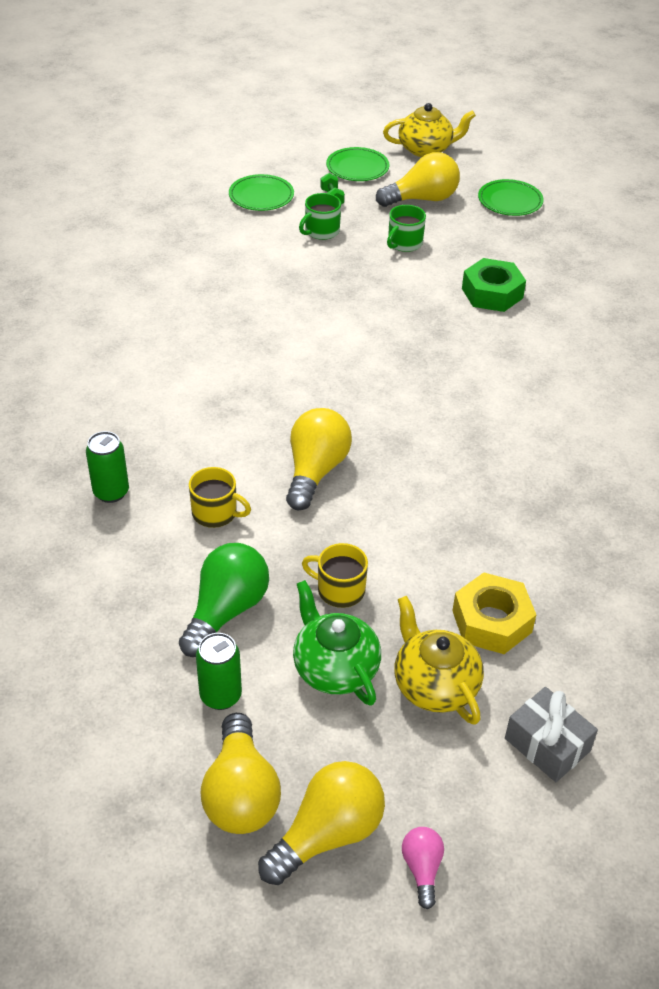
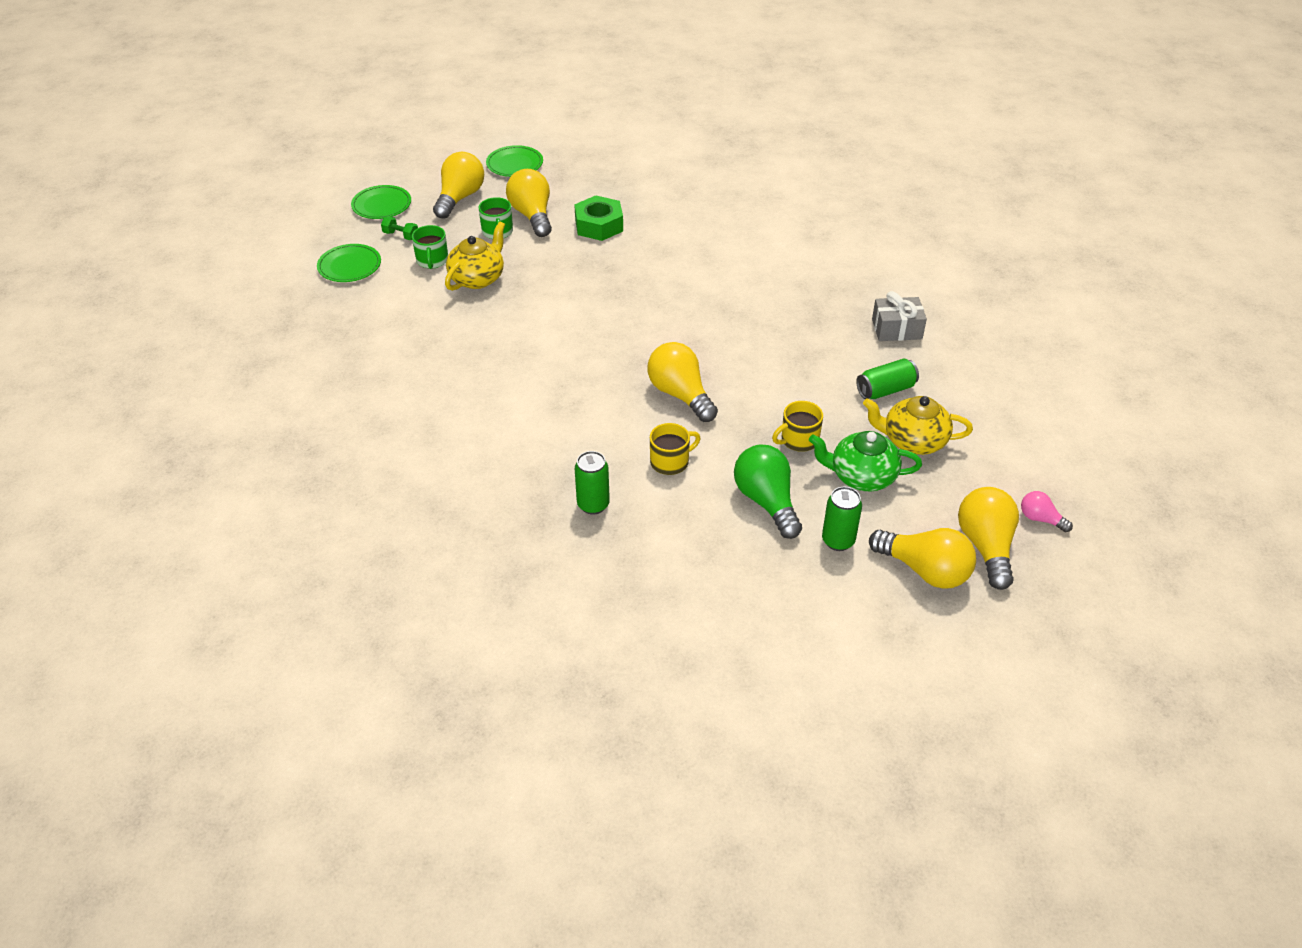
camera: 50 degrees left, 0 degrees up
(426, 149) = (405, 165): yellow teapot -> yellow teapot (478, 278)
(453, 249) = (532, 215): none -> yellow light bulb
(491, 621) = (885, 390): yellow nut -> green can
(547, 744) = (995, 420): grey gift -> grey gift (896, 329)

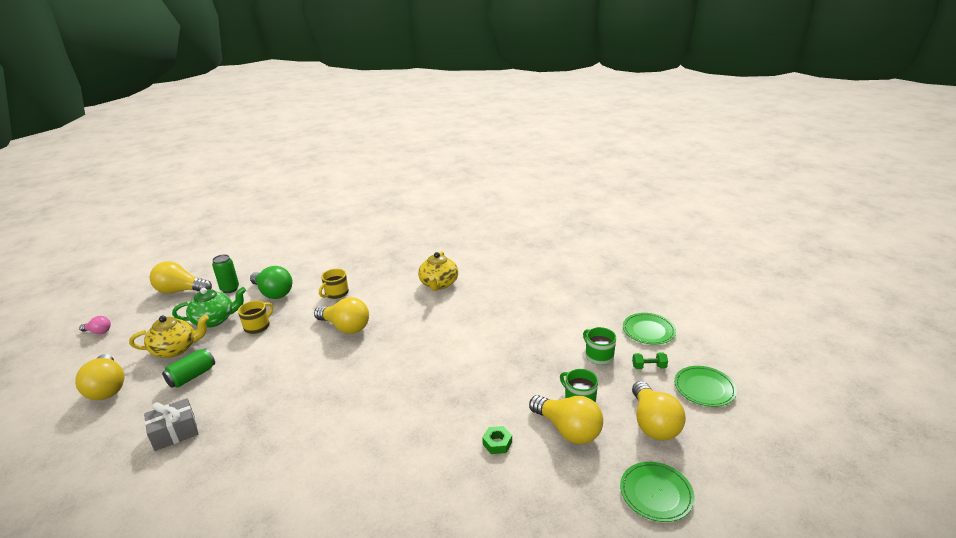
camera: 155 degrees right, 15 degrees down
(478, 278) = (549, 354): yellow teapot -> yellow teapot (439, 284)
(593, 505) = (369, 266): green can -> none
(599, 225) = (497, 443): green nut -> green nut, size x0.53
(986, 547) = (140, 309): yellow light bulb -> yellow light bulb (107, 388)

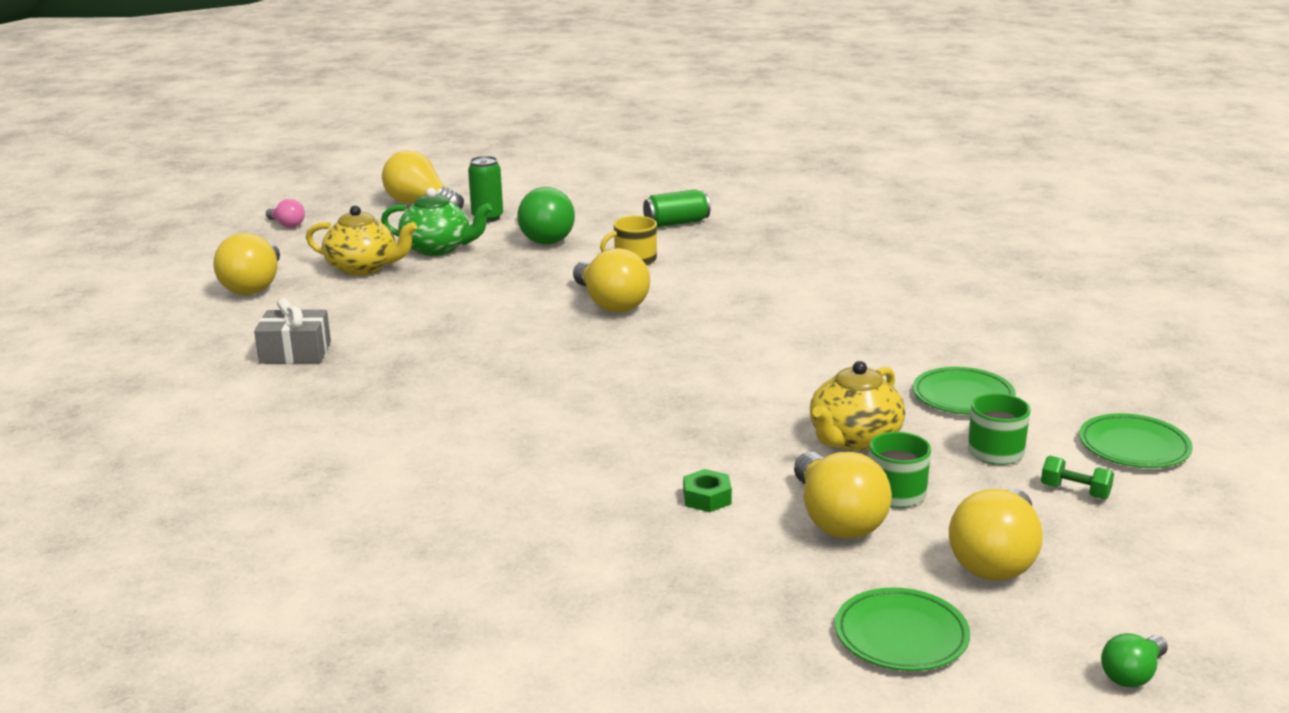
camera: 30 degrees right, 5 degrees down
(192, 376) = (360, 302): green can -> green can (676, 223)
(257, 326) = (488, 270): yellow mug -> none
(439, 284) = (809, 288): yellow teapot -> yellow teapot (854, 439)
(704, 388) = (1152, 549): green plate -> green plate (963, 396)
(760, 468) = (1132, 675): none -> green light bulb

